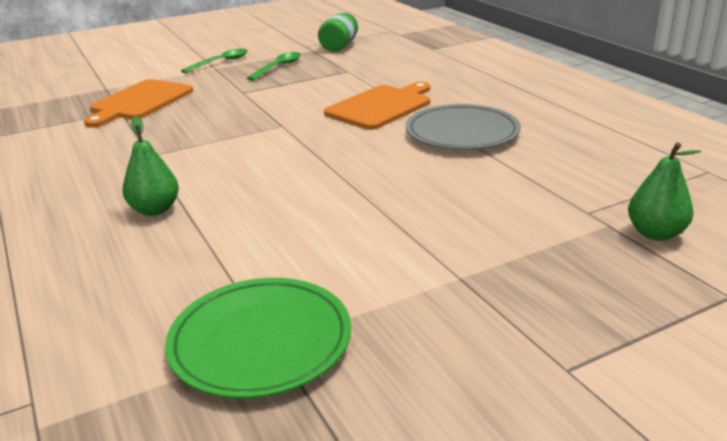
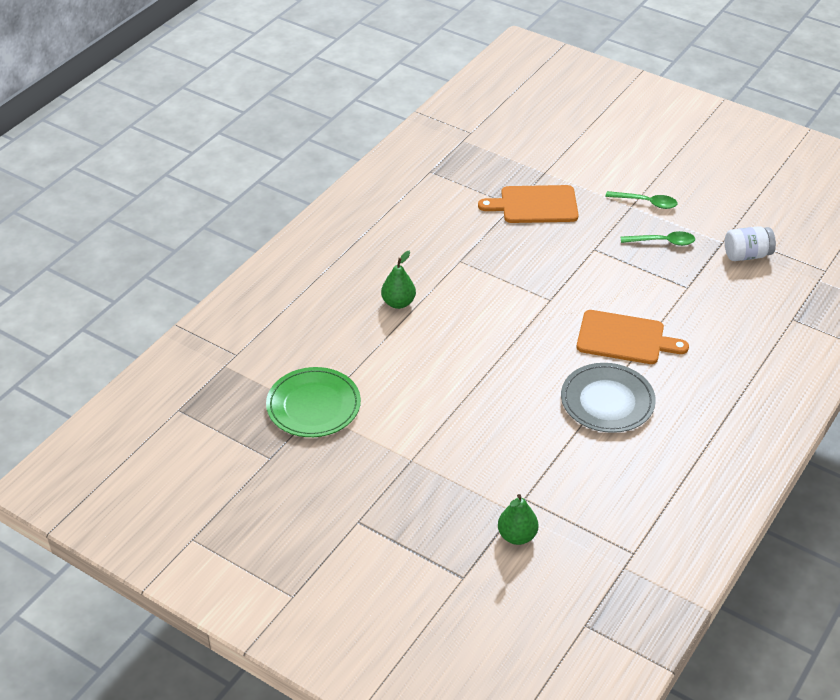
camera: 60 degrees right, 15 degrees up
(339, 46) = (746, 255): green jar -> white jar

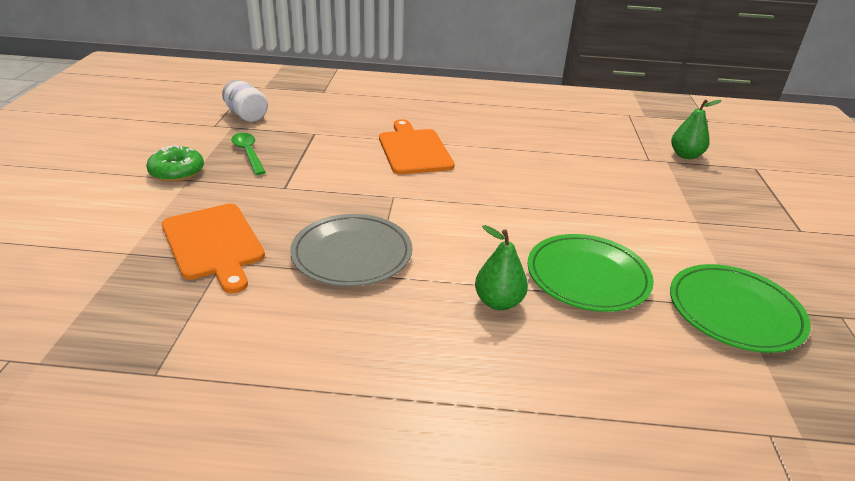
camera: 120 degrees left, 10 degrees down
(393, 355) = (587, 276): none -> green plate
(607, 401) = (501, 145): grey plate -> grey plate (352, 254)
(646, 202) = (177, 172): green spoon -> green donut

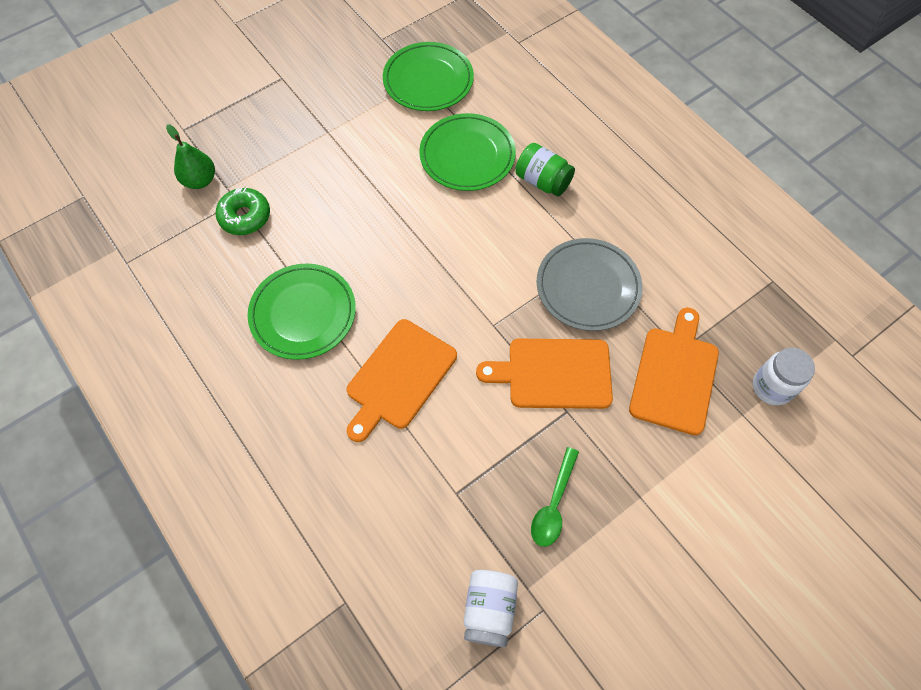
camera: 130 degrees left, 30 degrees up
(106, 284) = (772, 387): none -> white jar
(177, 172) = (643, 522): green donut -> green donut (245, 217)
(316, 197) = (554, 373): none -> orange cutting board
(498, 302) = (542, 181): green pear -> green jar
(511, 143) = (303, 313): none -> green plate

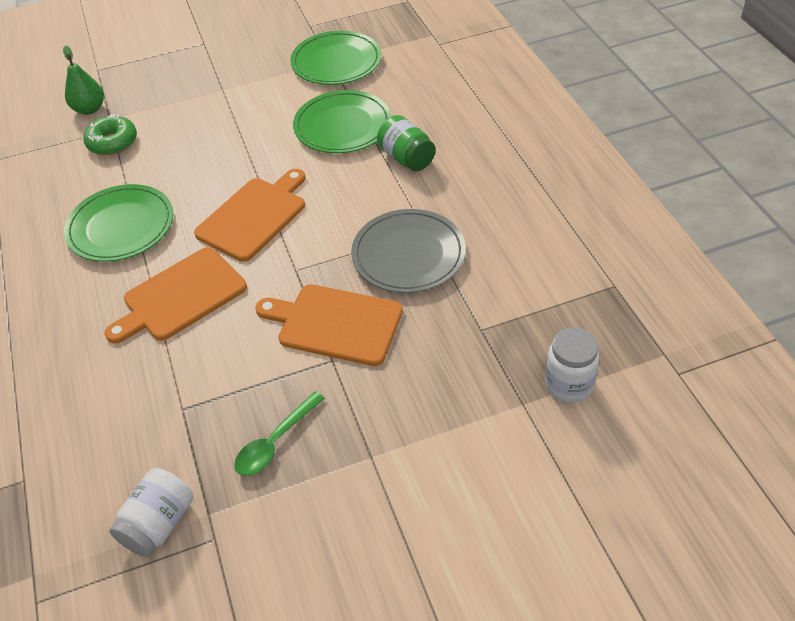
camera: 20 degrees right, 15 degrees down
(674, 376) = (463, 351): orange cutting board -> orange cutting board (254, 216)

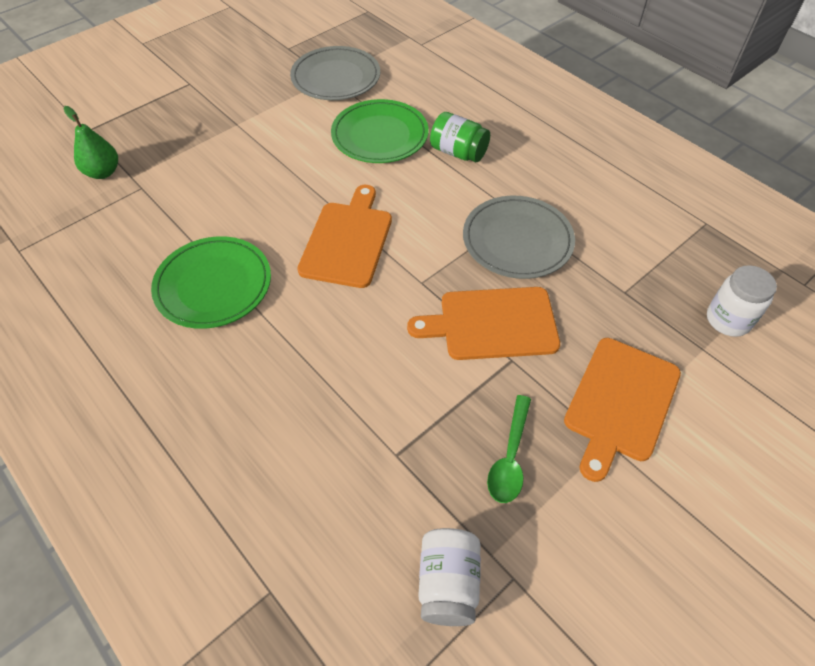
camera: 25 degrees left, 5 degrees up
(112, 142) = (150, 201): green donut -> none
(180, 296) = (322, 340): orange cutting board -> orange cutting board (620, 402)
(336, 62) = (336, 78): green plate -> grey plate

